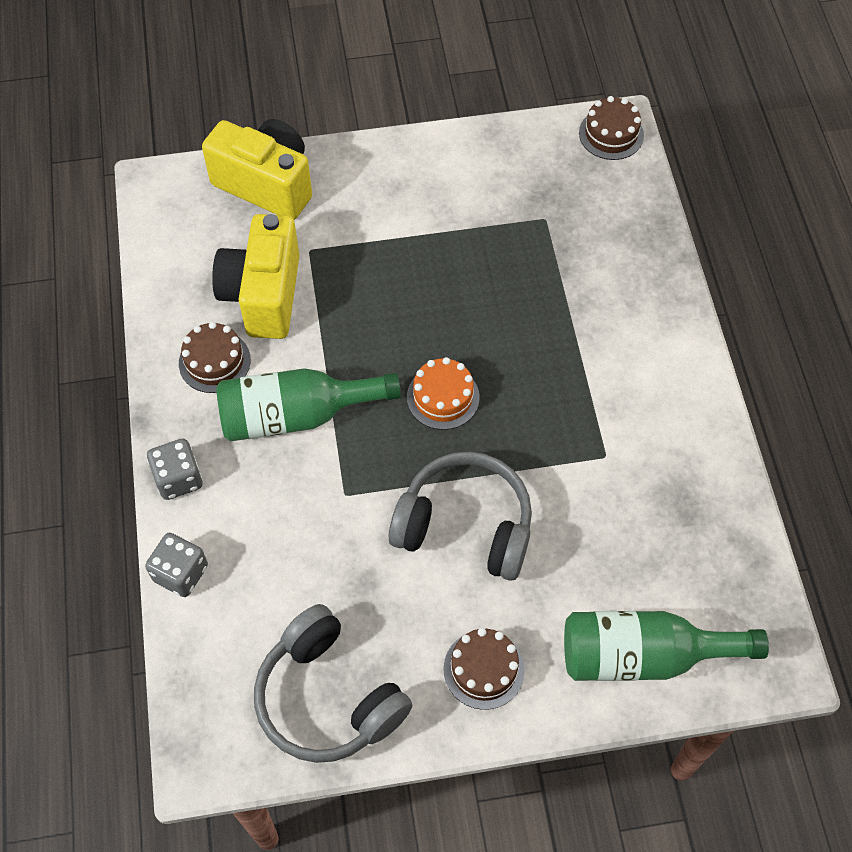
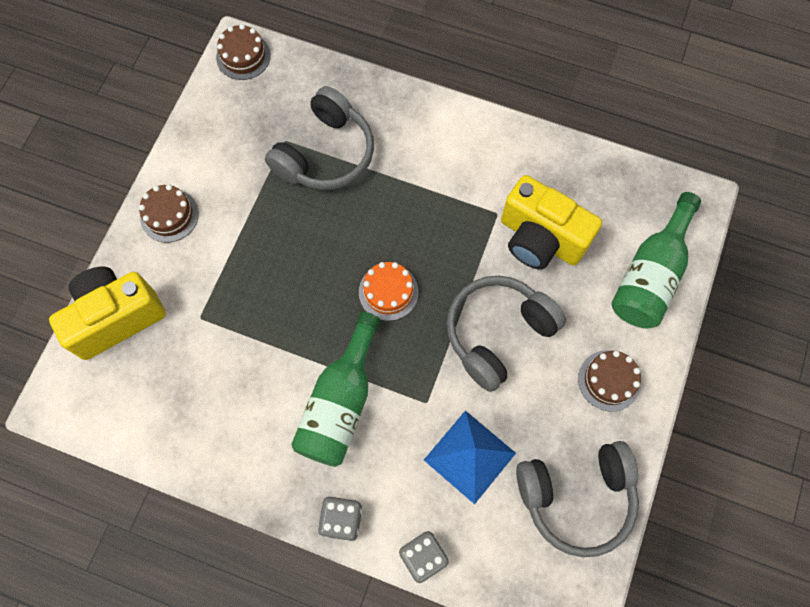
camera: 60 degrees left, 10 degrees up
(214, 361) = (255, 440): brown cake -> brown cake (169, 215)
(263, 295) = (218, 373): yellow camera -> yellow camera (540, 238)
(311, 565) = (469, 456): none -> blue pyramid
(556, 261) = (325, 153): none -> grey headphones

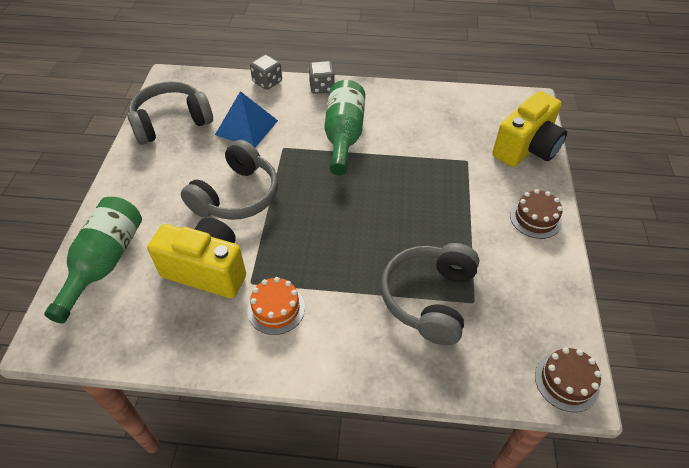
camera: 165 degrees right, 20 degrees down
(388, 292) = (331, 204): orange cake -> orange cake (276, 309)
(609, 380) = (146, 184): brown cake -> none

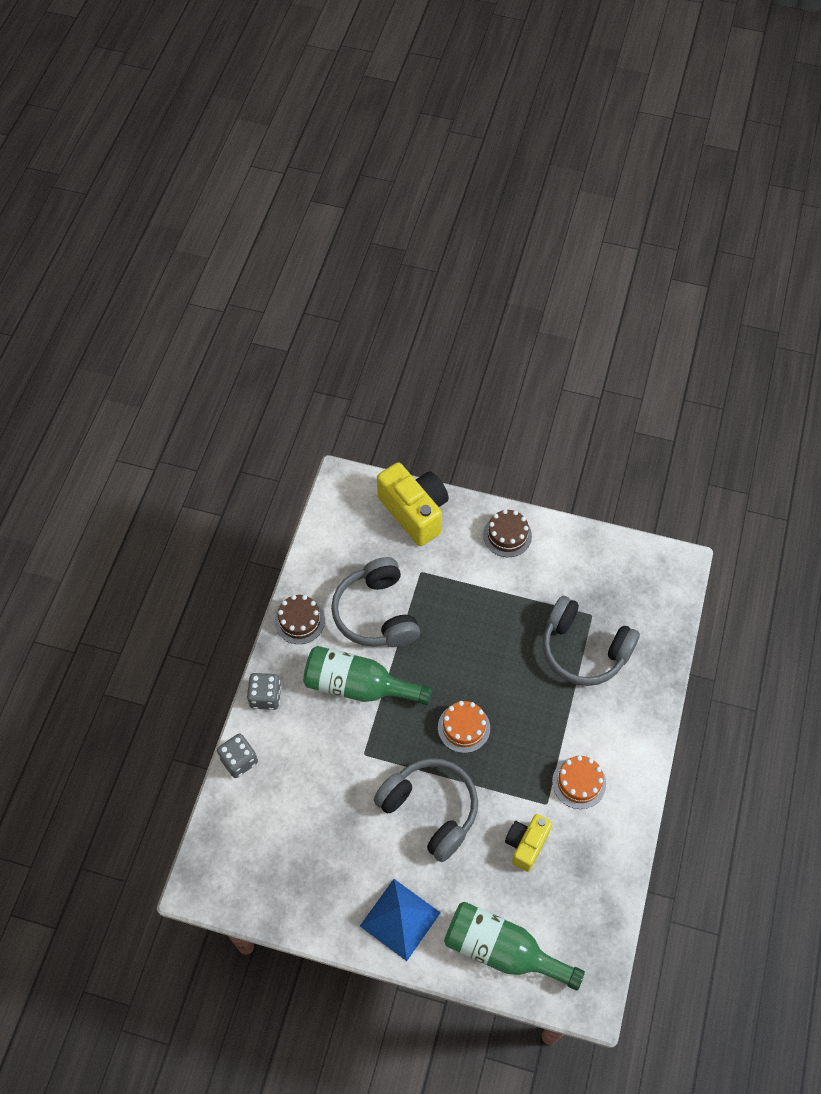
camera: 80 degrees left, 10 degrees up
(171, 122) = (291, 883): grey headphones -> grey headphones (376, 613)
(207, 270) = (526, 844): yellow camera -> yellow camera, size x0.60
(246, 127) = (320, 792): blue pyramid -> blue pyramid (400, 919)
(319, 209) = (464, 727): none -> orange cake
(566, 381) = (671, 570): brown cake -> brown cake (299, 621)

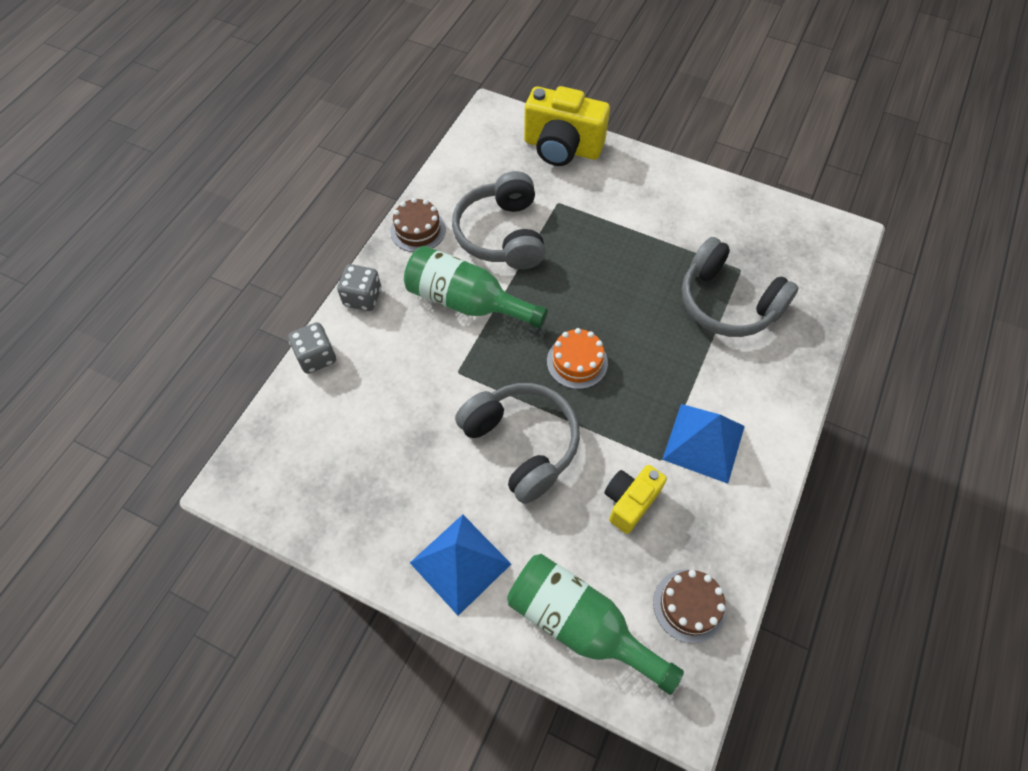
camera: 10 degrees right, 0 degrees up
(414, 512) = (562, 148): yellow camera -> yellow camera turned 135 degrees clockwise
(507, 535) = (657, 181): brown cake -> brown cake (689, 605)
(579, 782) = (703, 442): orange cake -> blue pyramid

